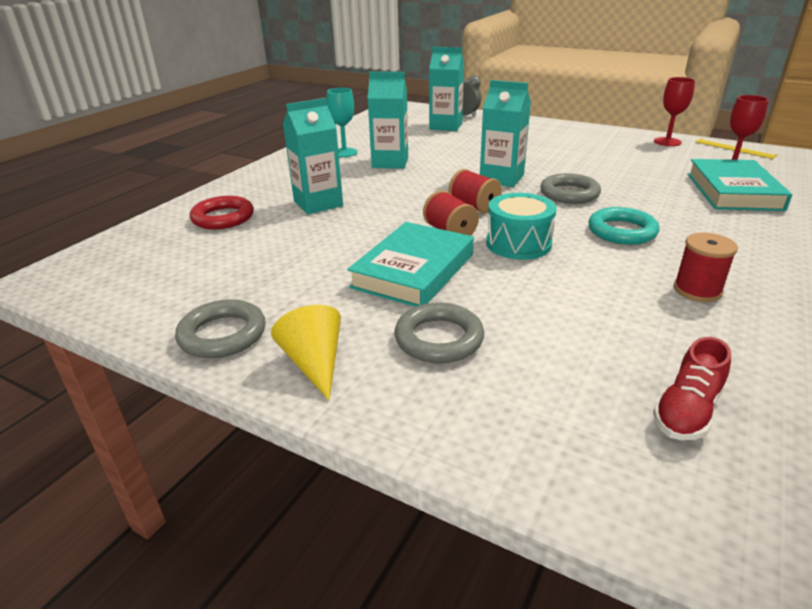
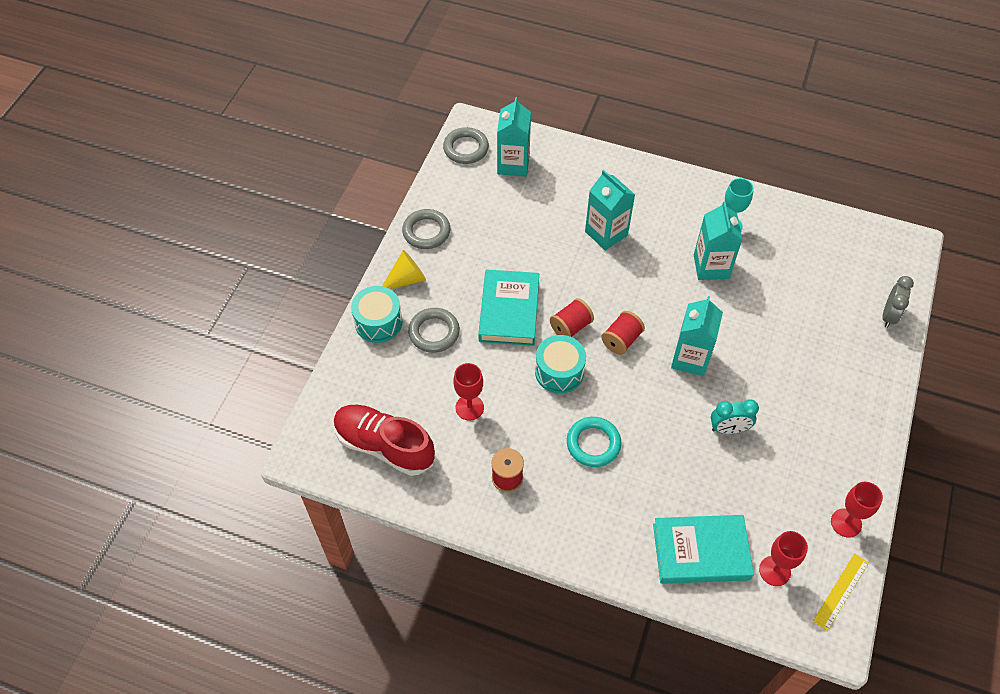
camera: 80 degrees right, 25 degrees up
(223, 218) = (569, 182): red ring -> none
(402, 404) = (378, 322): none -> turquoise drum
(413, 270) = (509, 311): turquoise book -> turquoise book turned 75 degrees clockwise
(445, 126) = (840, 301): turquoise carton -> turquoise carton (513, 164)
(569, 194) = (665, 412): grey ring -> grey ring (466, 148)
(584, 170) = (728, 429): none -> turquoise clock
(584, 313) = (469, 407): none -> red goblet
(687, 411) = (384, 446): red shoe -> red shoe, size x1.80

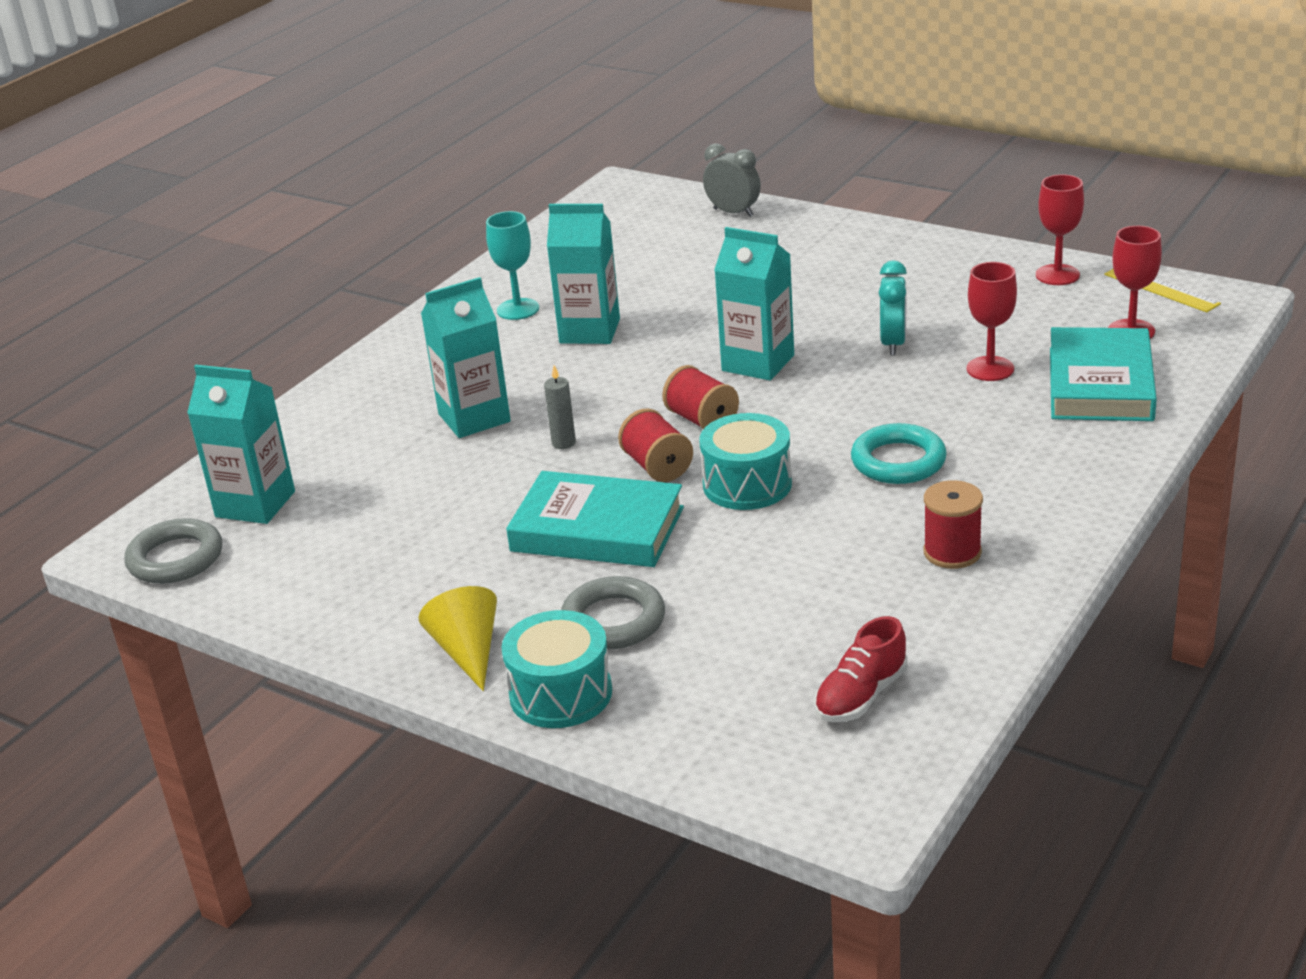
camera: 75 degrees left, 25 degrees down
(384, 446) = (861, 696): red shoe -> red shoe, size x0.56
(426, 232) = (360, 619): grey ring -> none
(469, 407) = (797, 586): red goblet -> red goblet (990, 369)
(587, 279) = (563, 443): none -> grey candle

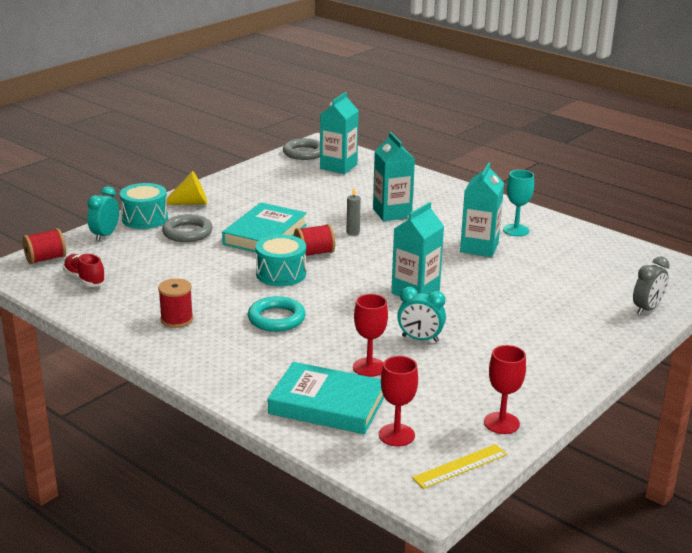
camera: 95 degrees right, 5 degrees down
(657, 727) = (105, 235): none -> turquoise clock
(702, 420) = (356, 269): red spool -> red spool (45, 259)

